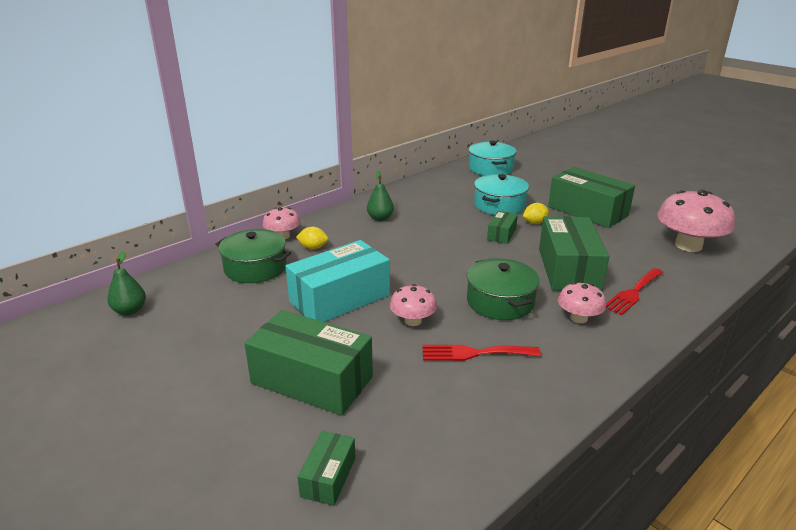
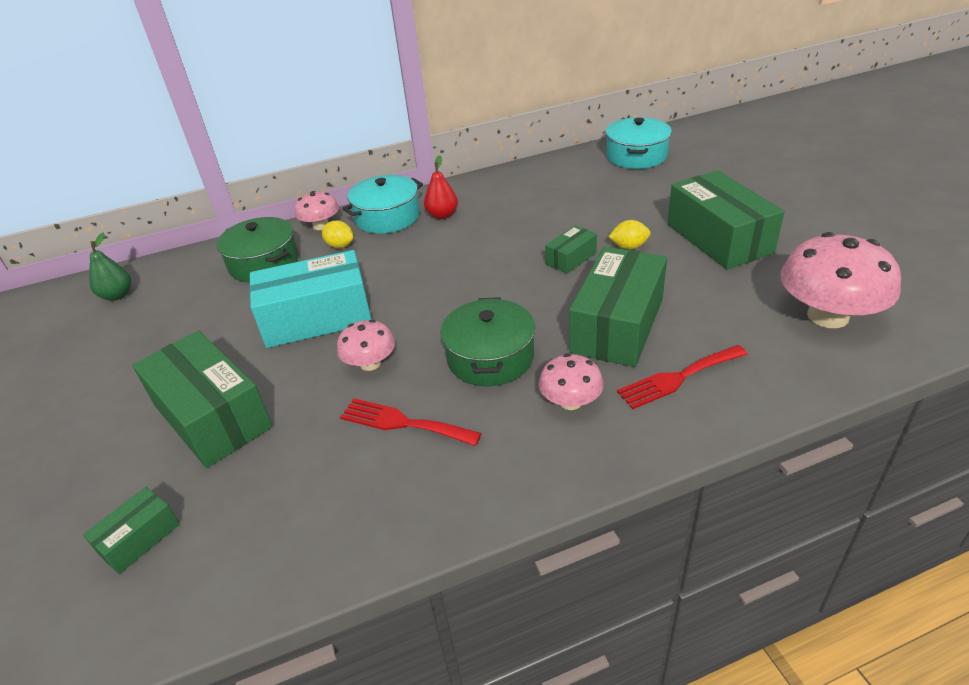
camera: 25 degrees right, 10 degrees up
(380, 218) = (442, 215): green pear -> red pear
(499, 205) = (603, 214): turquoise pot -> turquoise pot (387, 217)

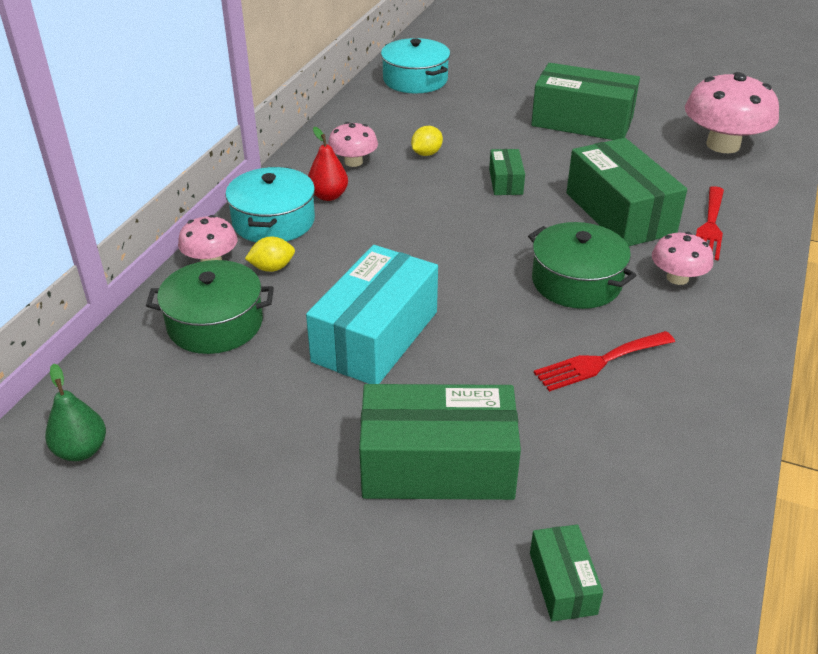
camera: 50 degrees left, 0 degrees up
(370, 363) = (494, 340): pink mushroom -> pink mushroom (353, 162)
(629, 247) = (532, 154): yellow lemon -> yellow lemon (426, 153)

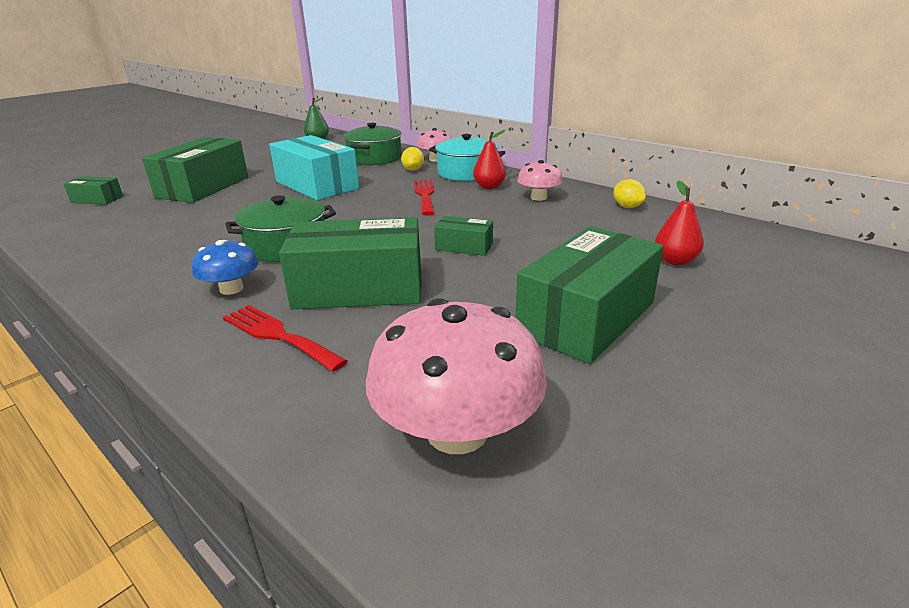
camera: 110 degrees right, 10 degrees down
(415, 80) = (724, 238): turquoise pot -> none
(426, 153) = (540, 223): yellow lemon -> yellow lemon (627, 206)
(471, 96) = (675, 261): none -> red pear
(599, 362) = (199, 235): red fork -> red fork (425, 195)
(677, 278) = (231, 289): pink mushroom -> blue mushroom

